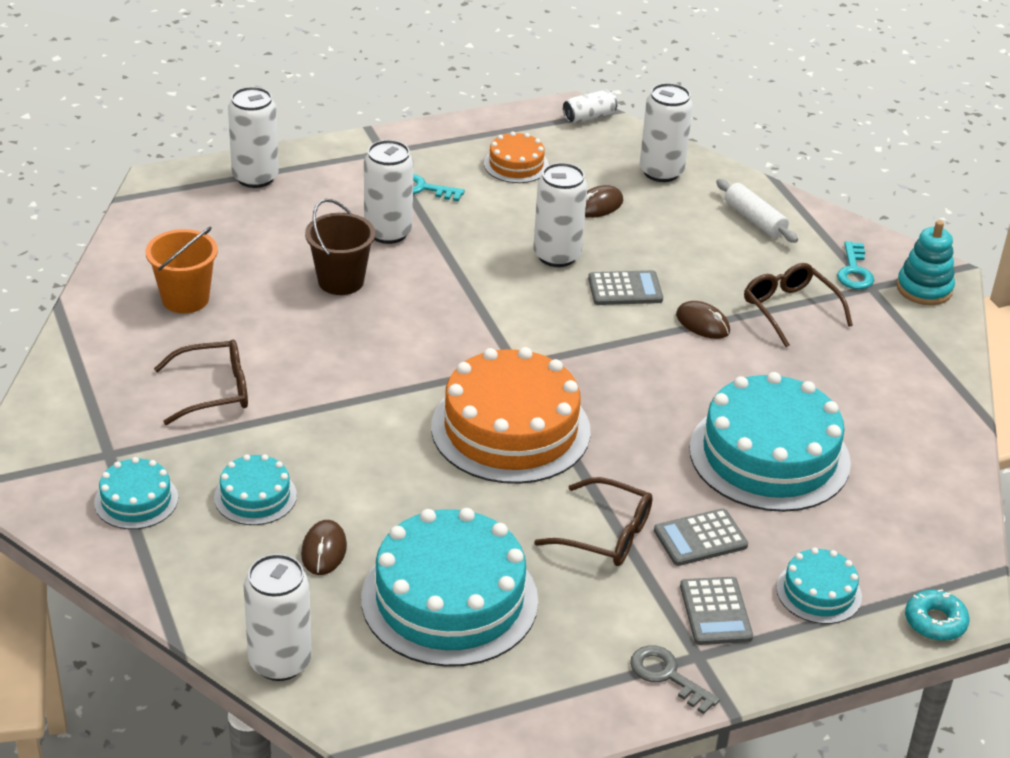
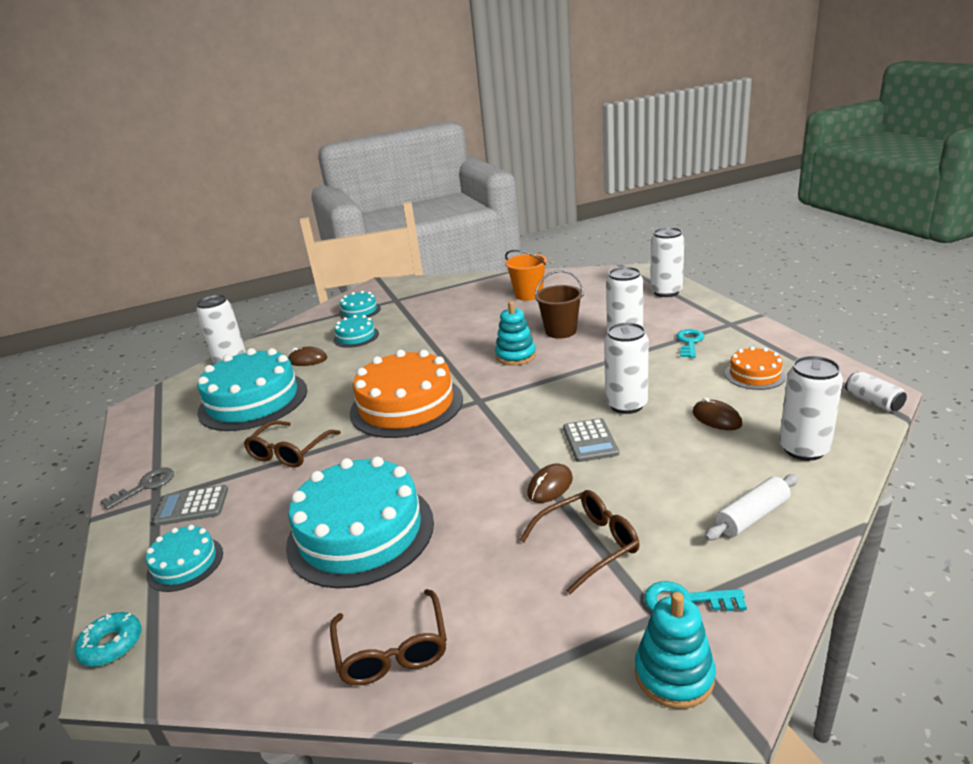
camera: 95 degrees right, 10 degrees down
(214, 391) = (445, 314): brown glasses -> brown glasses (392, 650)
(401, 326) = (516, 356): none -> turquoise stacking toy
(700, 538) = (271, 496): grey calculator -> none

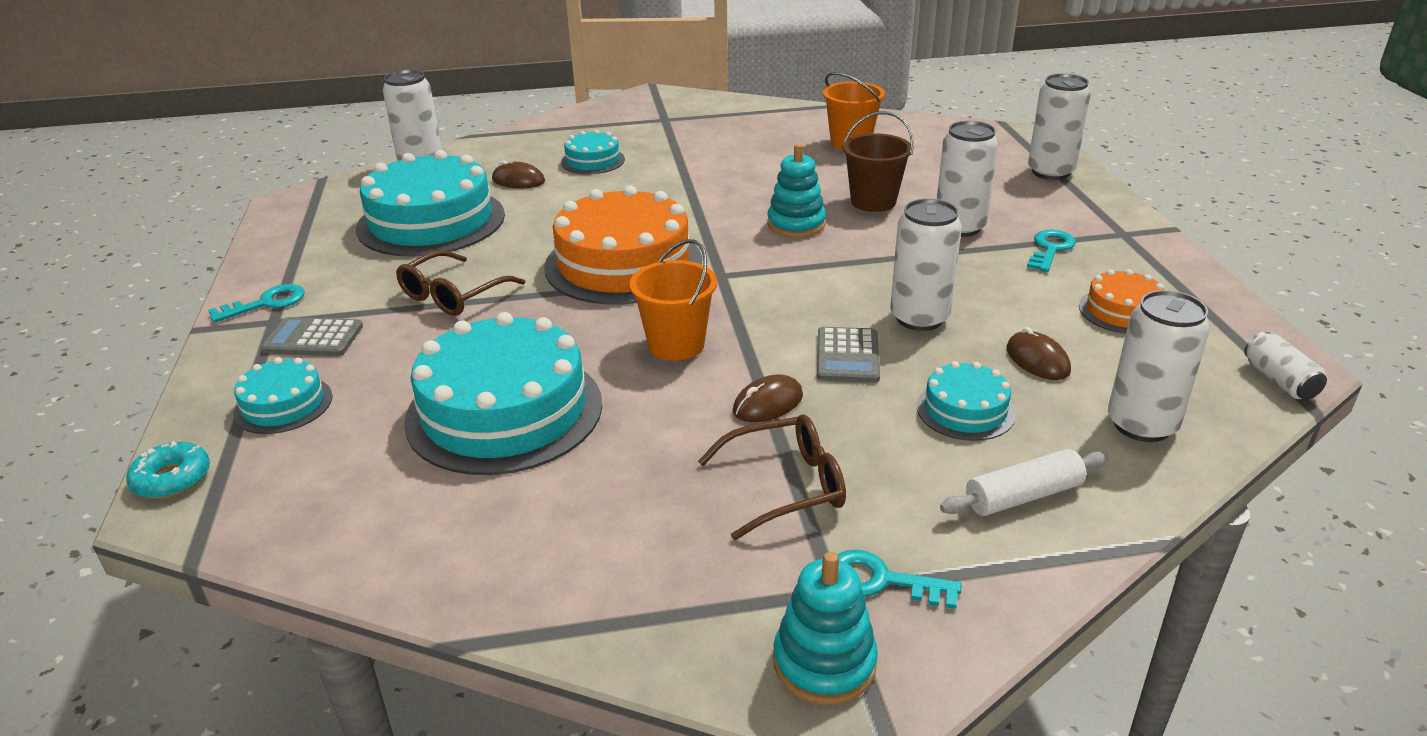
camera: 10 degrees right, 5 degrees up
(145, 486) = (266, 303): grey key -> turquoise key
(359, 311) = (610, 126): turquoise cake -> turquoise cake (965, 410)
(392, 650) = (490, 556): brown glasses -> none
(467, 456) = (676, 345): none -> orange bucket

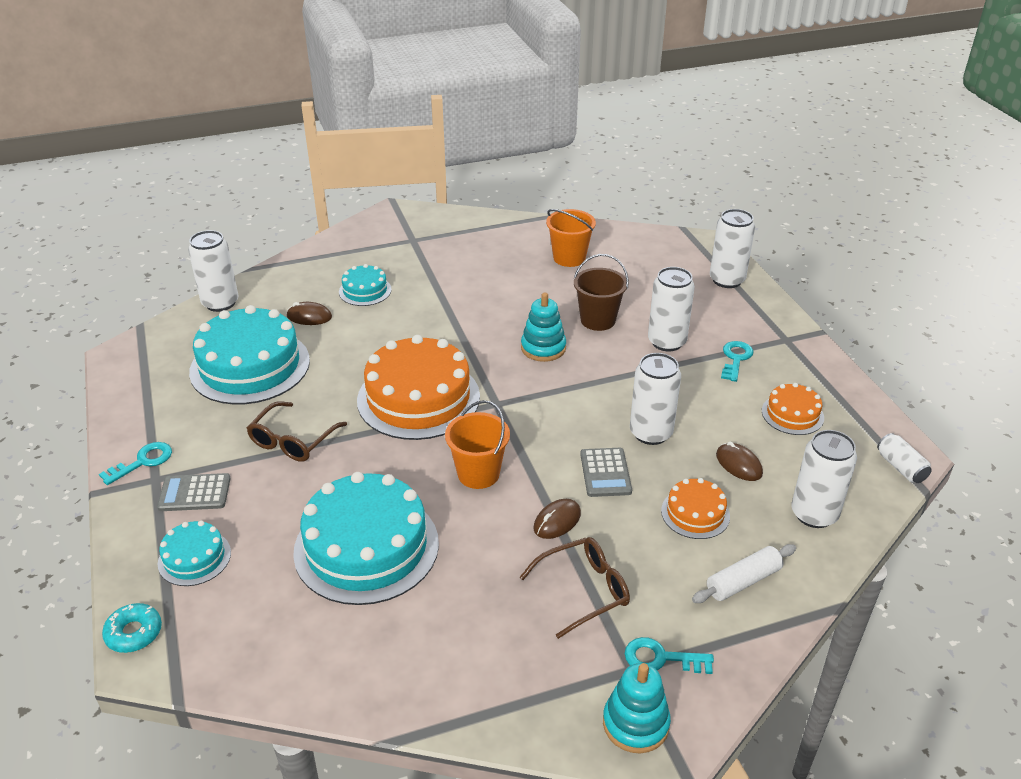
camera: 10 degrees left, 5 degrees up
(965, 410) = (695, 513): turquoise cake -> orange cake

